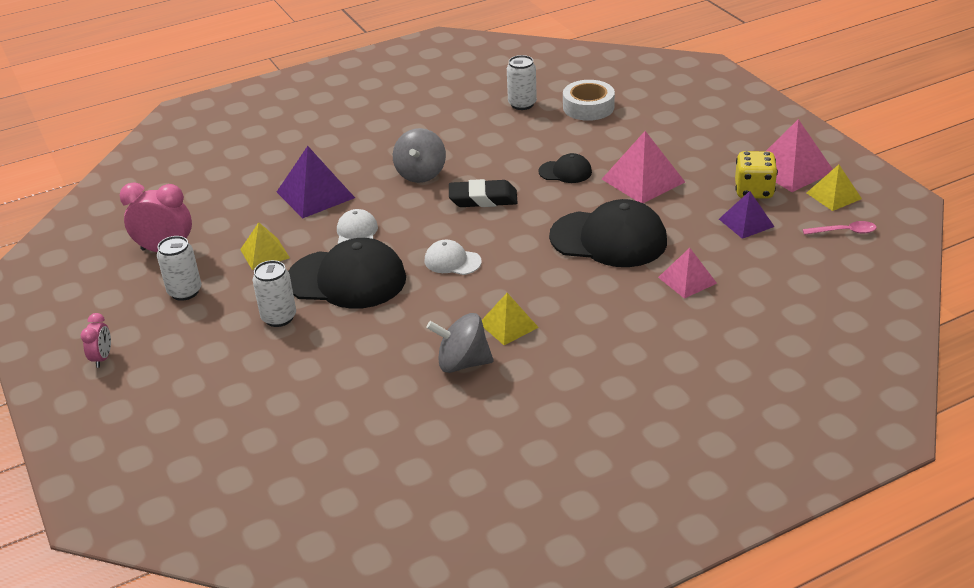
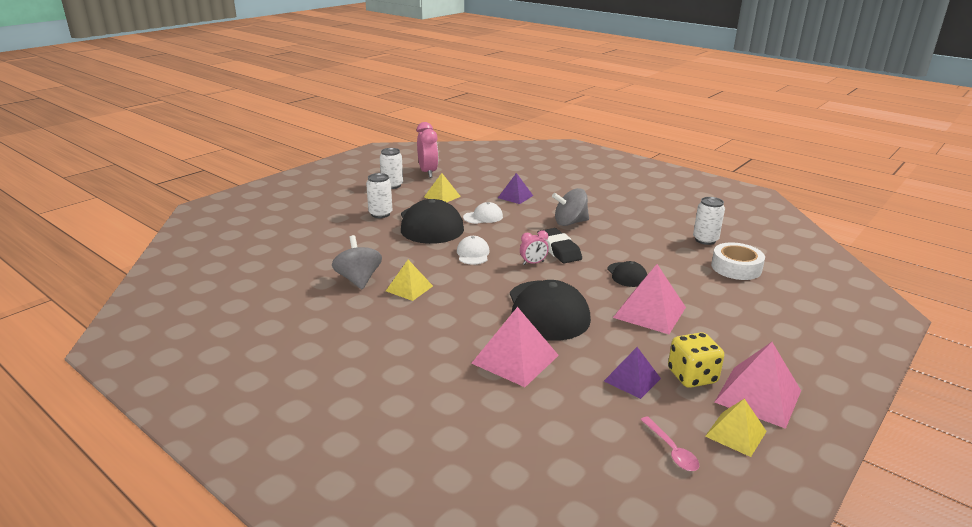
camera: 65 degrees right, 10 degrees down
(102, 358) = (324, 181): pink clock -> pink clock (533, 263)
(315, 194) = (515, 196): purple pyramid -> purple pyramid, size x0.63
(687, 280) = (515, 359): pink pyramid -> pink pyramid, size x1.58

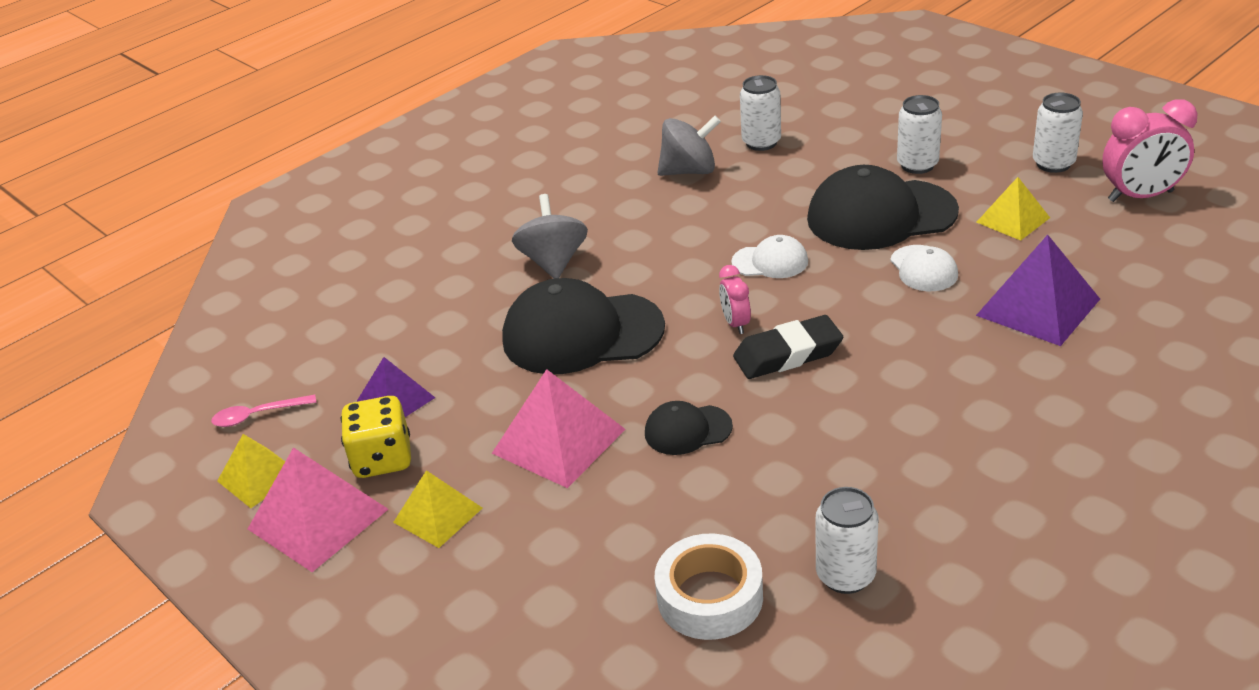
camera: 100 degrees right, 10 degrees up
(331, 256) = (761, 142): none -> white can
(409, 288) = (661, 212): yellow pyramid -> yellow pyramid (438, 515)
(515, 196) = (1038, 307): purple pyramid -> purple pyramid, size x1.58
(515, 359) = (469, 303): pink pyramid -> none
(570, 222) = (913, 375): grey spinning top -> grey spinning top (553, 262)

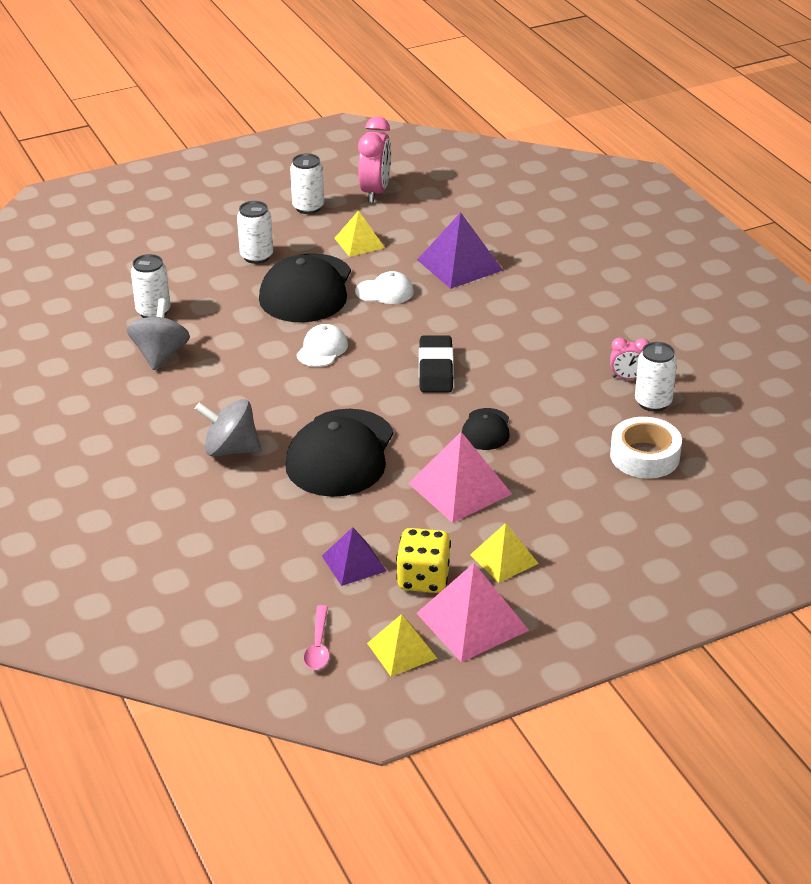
camera: 75 degrees left, 0 degrees up
(735, 323) = (384, 382): pink clock -> pink clock (627, 378)

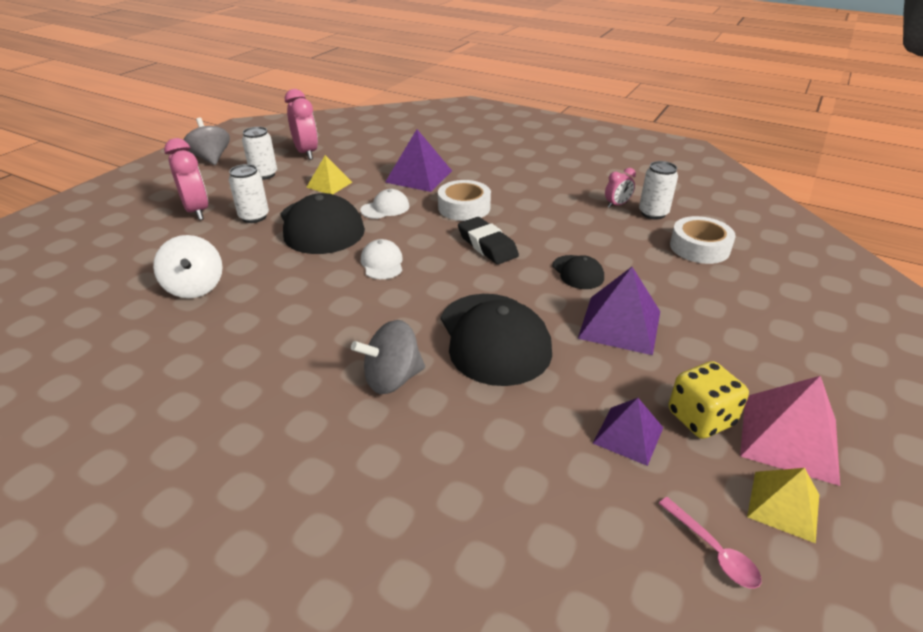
camera: 35 degrees left, 0 degrees up
(153, 312) = (195, 287): white can -> white spinning top
(160, 355) = (236, 321): grey spinning top -> grey spinning top (211, 159)
(213, 231) = (197, 211): none -> pink clock
(460, 488) = (619, 324): pink pyramid -> purple pyramid
(462, 320) = (464, 207): none -> white tape
(504, 559) = (729, 366): yellow pyramid -> none

